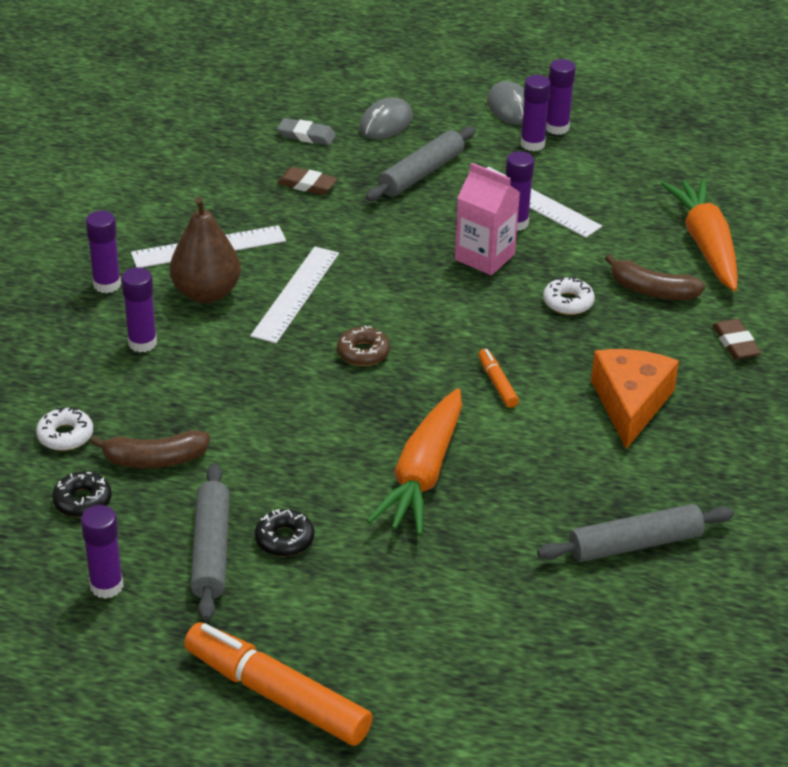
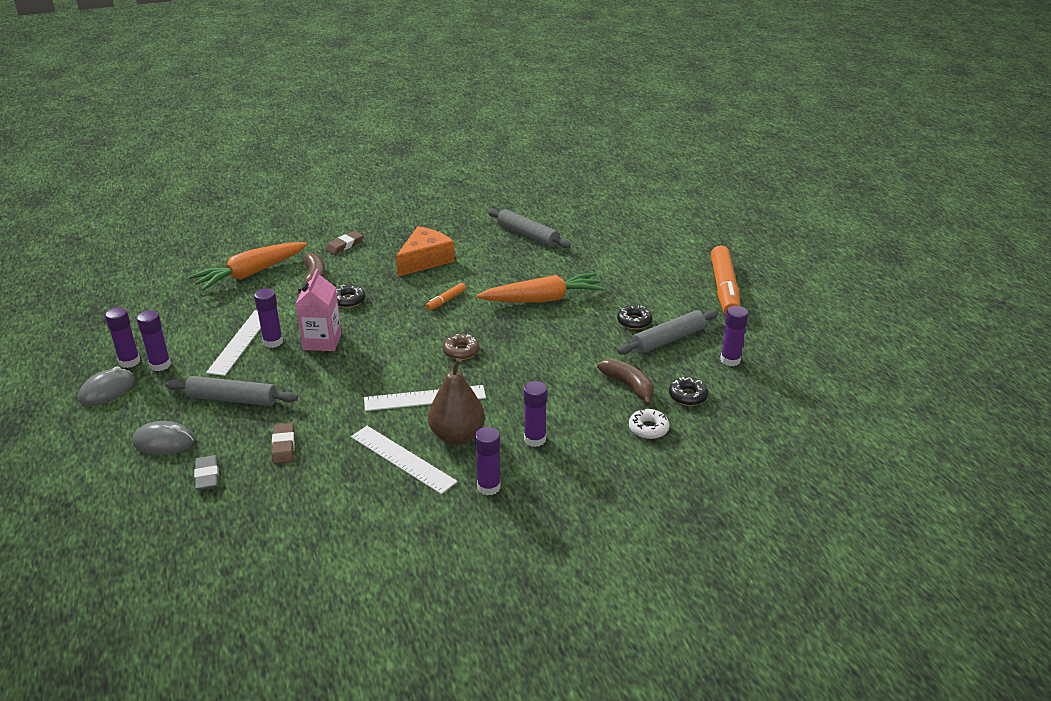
camera: 120 degrees left, 5 degrees down
(568, 302) = (348, 300): white donut -> black donut
(630, 403) = (425, 260): orange cheese -> orange cheese turned 150 degrees clockwise

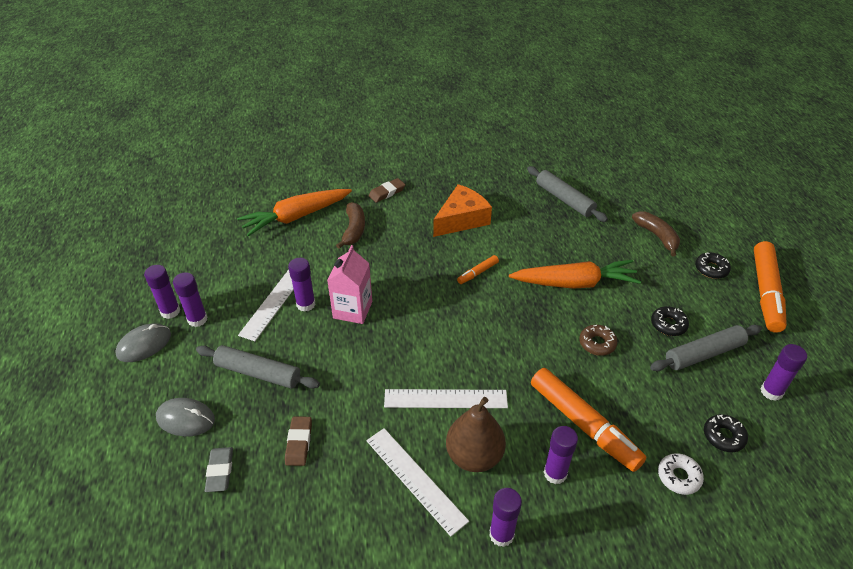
camera: 10 degrees right, 10 degrees up
(348, 300) = (383, 261): black donut -> black donut (711, 269)
(461, 351) = (487, 341): brown donut -> brown donut (597, 343)
(559, 402) = (583, 424): none -> orange marker
(629, 386) = (659, 413): brown banana -> brown banana (657, 236)

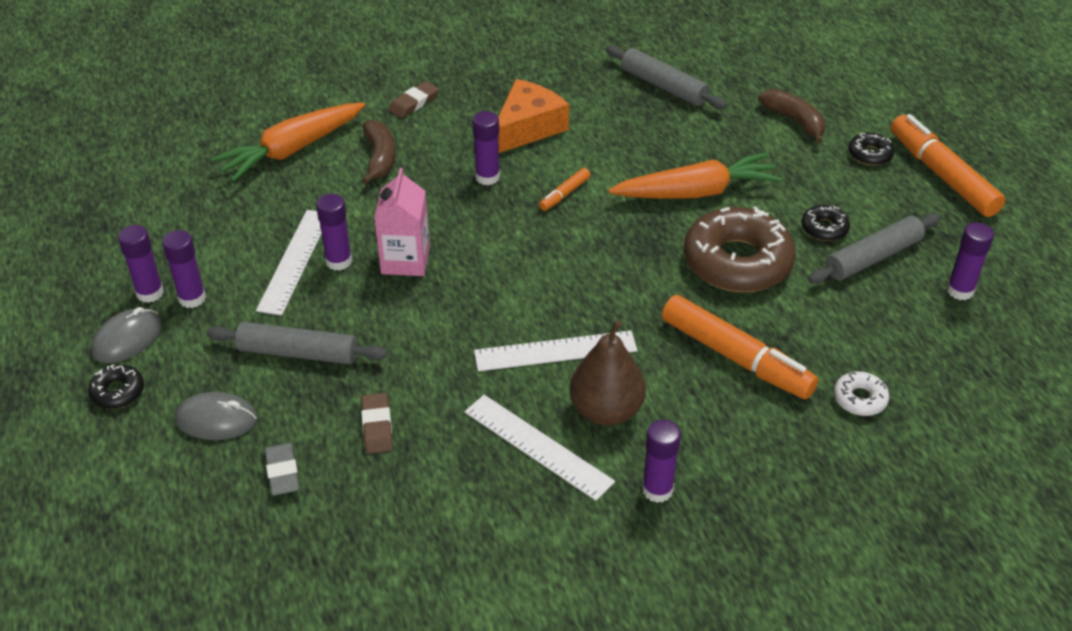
camera: 10 degrees left, 0 degrees up
(555, 473) = (710, 416): purple glue stick -> purple glue stick (487, 177)
(597, 343) = (737, 262): brown donut -> brown donut, size x2.25
(723, 436) = (908, 348): black donut -> black donut (118, 392)
(766, 292) = (942, 175): orange marker -> orange marker turned 150 degrees clockwise

